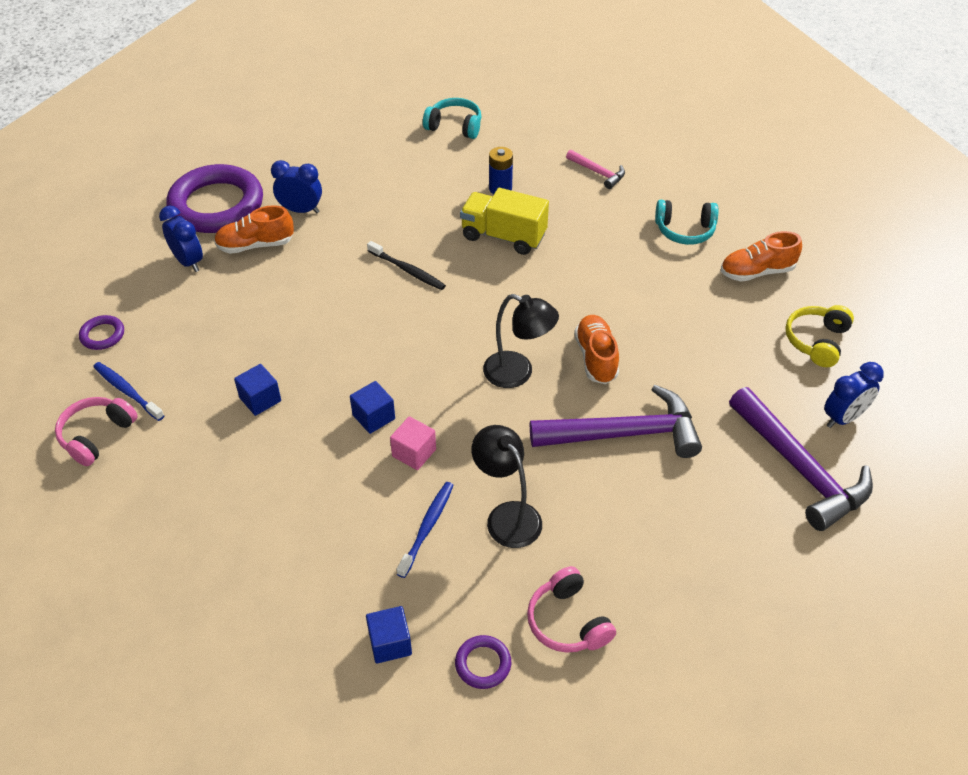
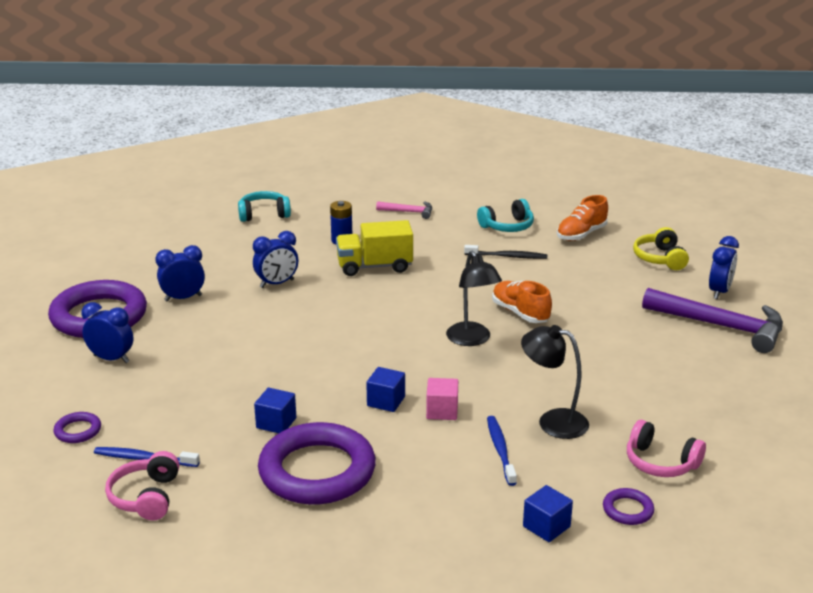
camera: 30 degrees left, 20 degrees down
(249, 473) = (317, 471): none -> purple ring
(255, 245) = (165, 330): orange shoe -> none
(395, 224) = (277, 283): none -> blue clock
(408, 270) = (318, 308): black toothbrush -> black toothbrush (507, 256)
(518, 373) = (472, 340): black lamp -> black lamp turned 75 degrees clockwise
(624, 433) = (586, 347): purple hammer -> none

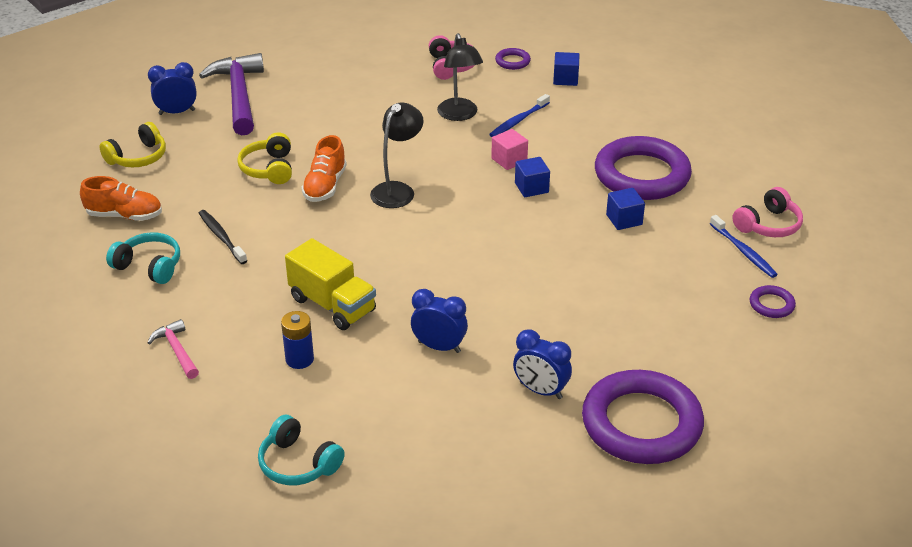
camera: 130 degrees left, 10 degrees up
(111, 359) = (681, 359): blue clock -> none
(577, 300) = (269, 169): none -> yellow headphones

